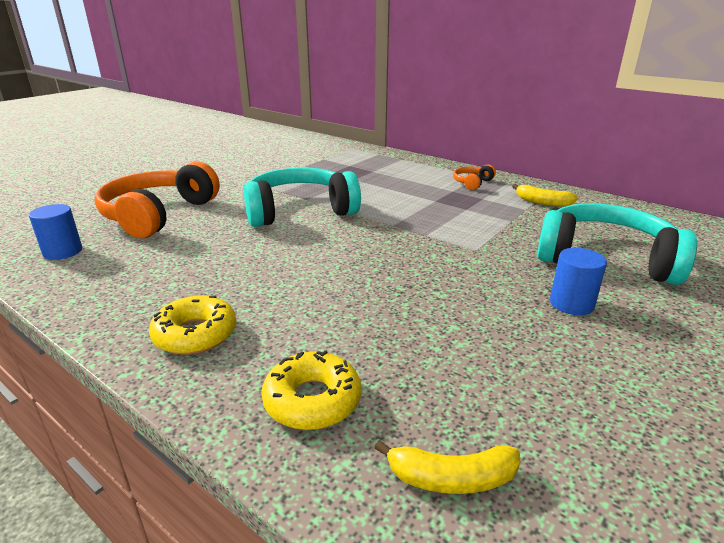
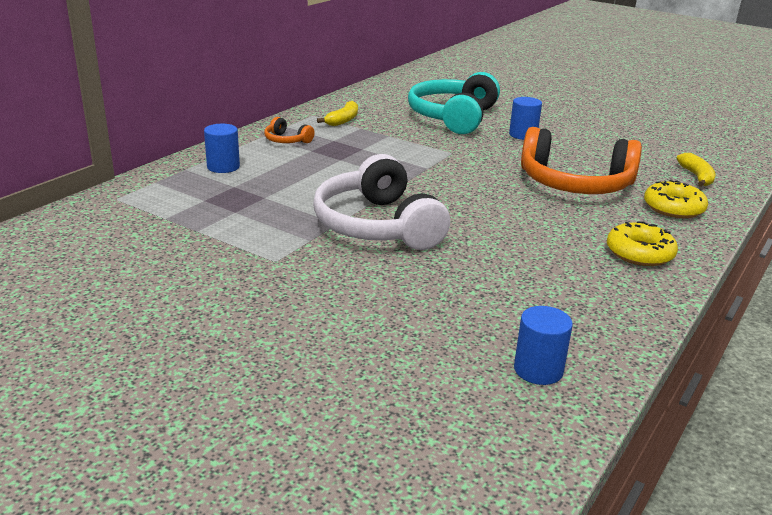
camera: 95 degrees left, 0 degrees up
(158, 214) = (402, 321): orange headphones -> orange headphones (575, 184)
(299, 211) = (377, 225): turquoise headphones -> white headphones
(407, 167) = (223, 167): none -> blue cylinder

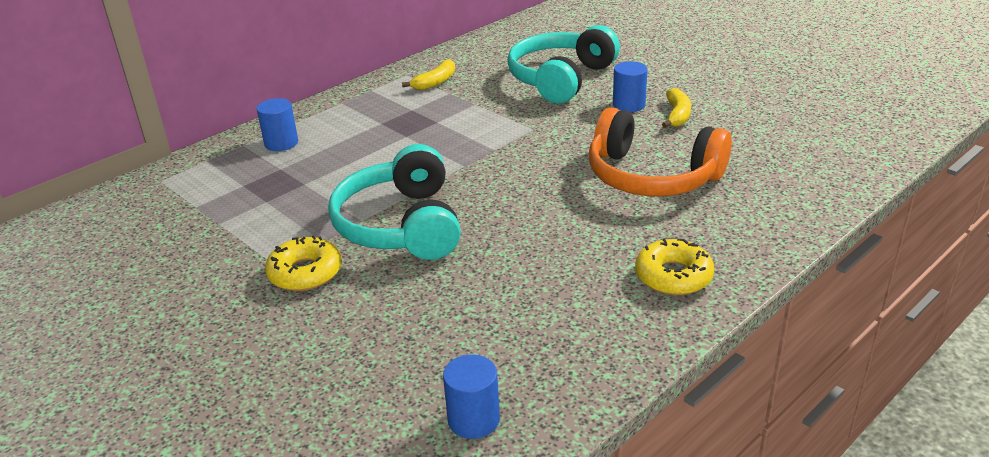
camera: 15 degrees right, 5 degrees up
(286, 140) = (362, 109): orange headphones -> none
(377, 225) = (401, 225): white headphones -> turquoise headphones
(673, 208) = (752, 215): yellow donut -> yellow donut (305, 273)
(697, 177) = (808, 171): yellow banana -> yellow banana (677, 115)

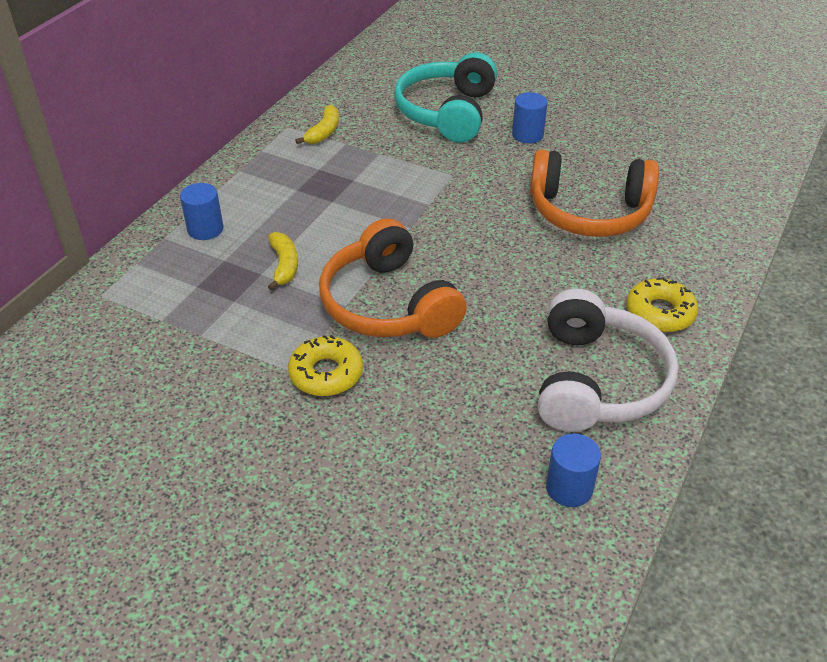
camera: 20 degrees left, 10 degrees up
(401, 225) = (388, 304): turquoise headphones -> orange headphones
(566, 327) = (597, 381): none -> white headphones
(677, 115) = (577, 141): yellow banana -> yellow banana (284, 265)

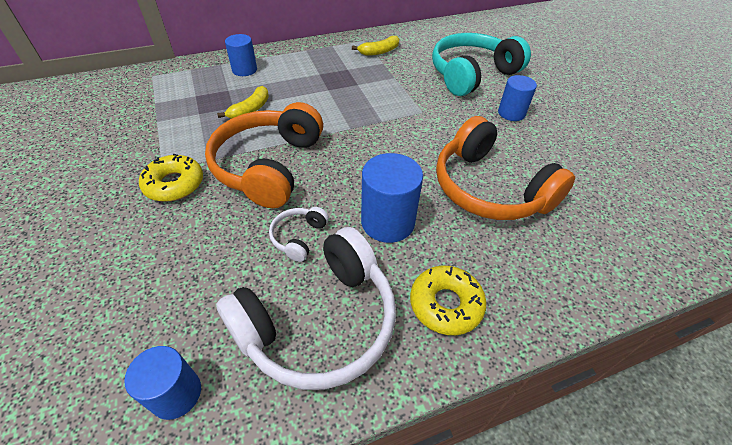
camera: 40 degrees right, 5 degrees up
(500, 340) = (298, 237): none -> white headphones
(550, 285) = (387, 222): none -> blue cylinder

